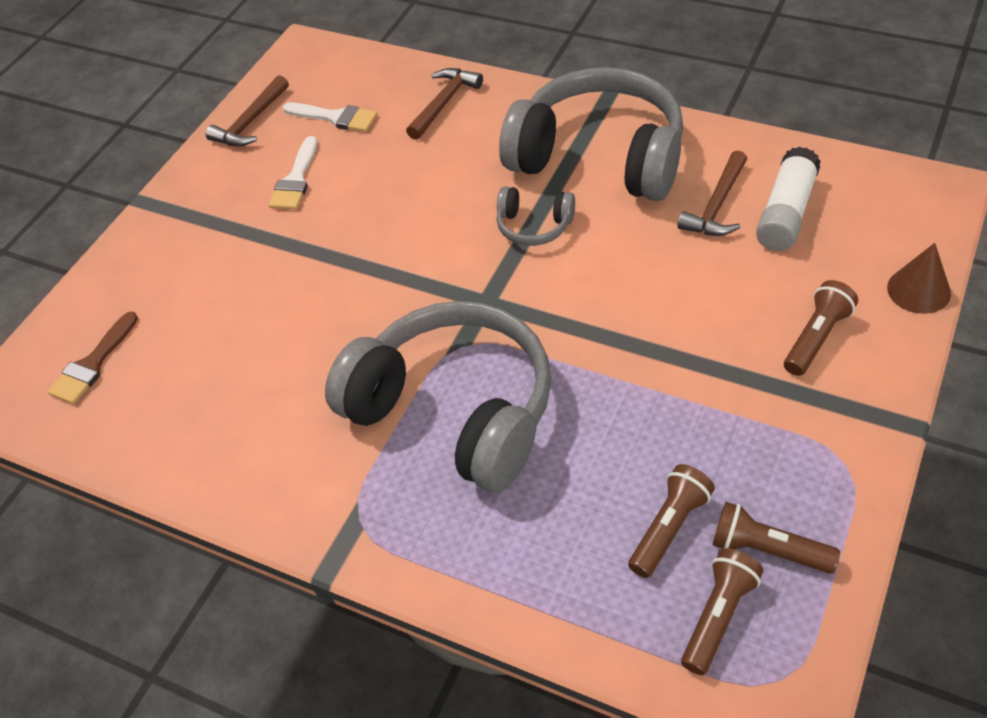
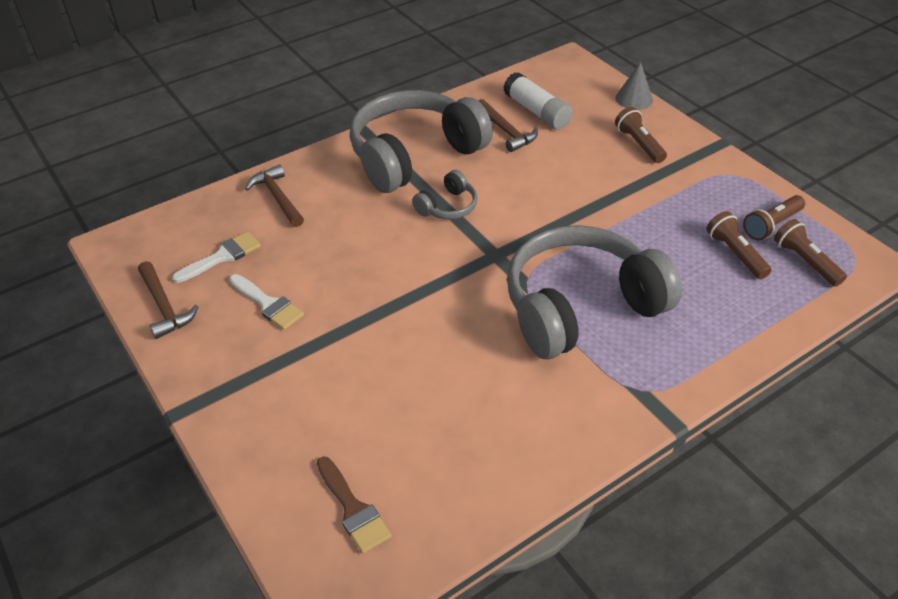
camera: 65 degrees left, 5 degrees down
(918, 290) = (634, 99): brown cone -> grey cone

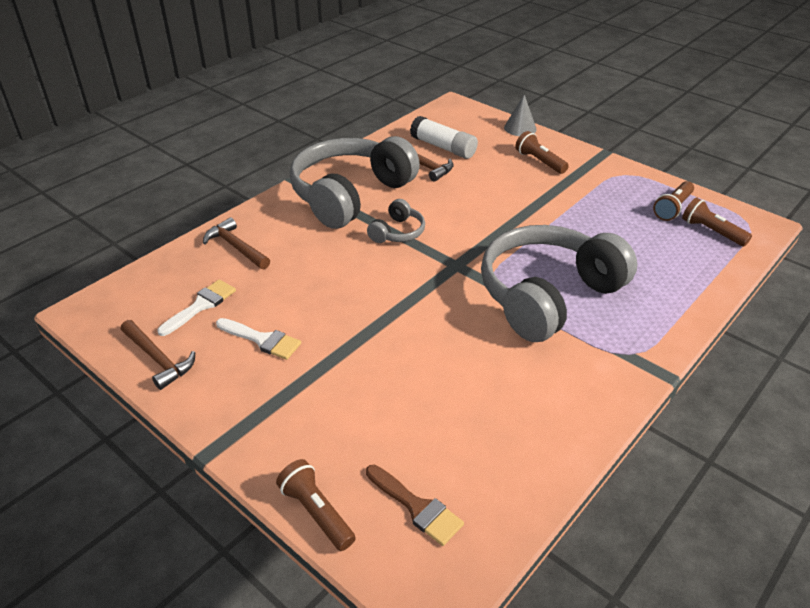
camera: 15 degrees left, 5 degrees down
(735, 254) = (654, 234): brown flashlight -> brown flashlight (316, 512)

